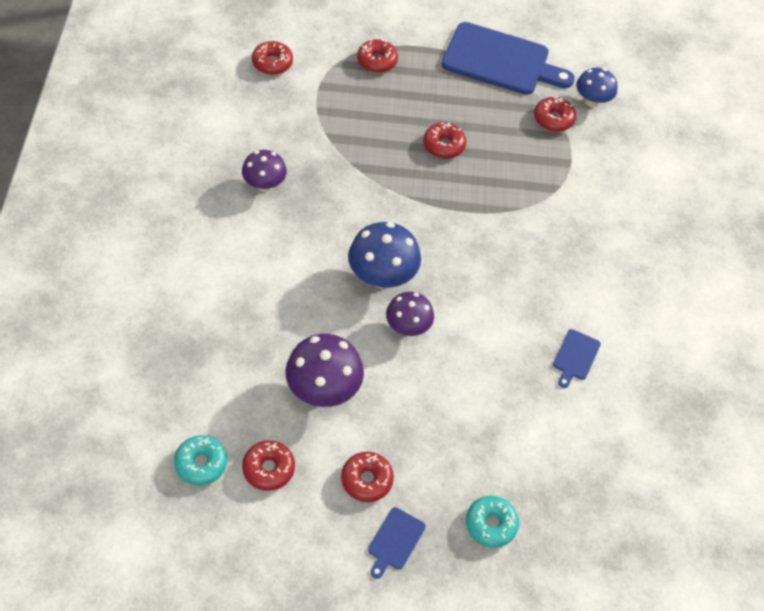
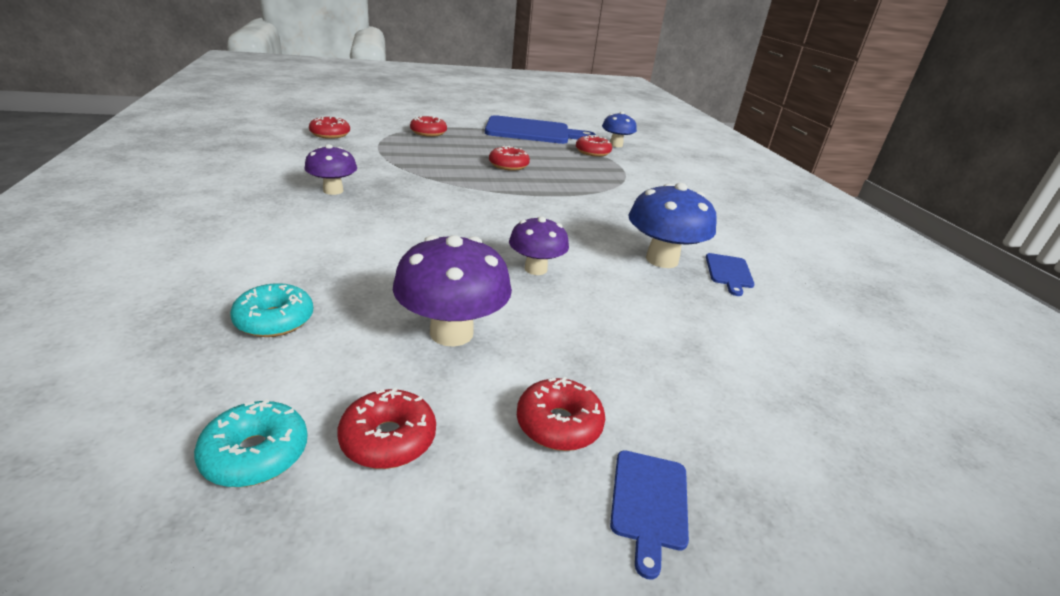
camera: 15 degrees left, 25 degrees down
(382, 277) = (487, 237): blue mushroom -> blue mushroom (662, 260)
(491, 524) = (773, 445): turquoise donut -> turquoise donut (274, 320)

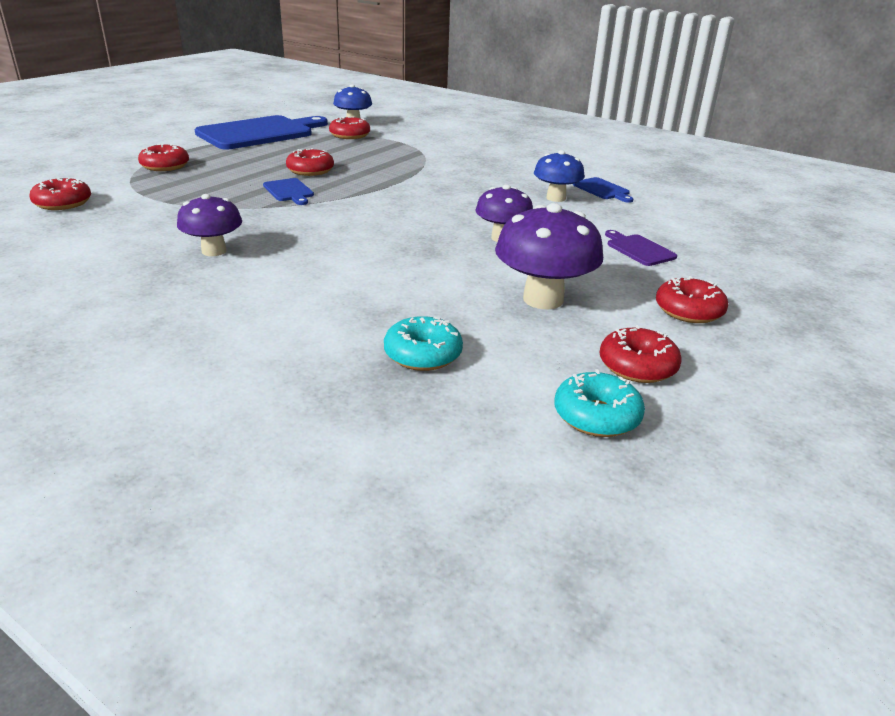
camera: 40 degrees left, 0 degrees up
(642, 340) = (638, 249): none -> purple cutting board
(649, 503) = (782, 318): blue cutting board -> blue cutting board (289, 191)
(662, 260) = (556, 198): blue mushroom -> blue mushroom, size x0.65

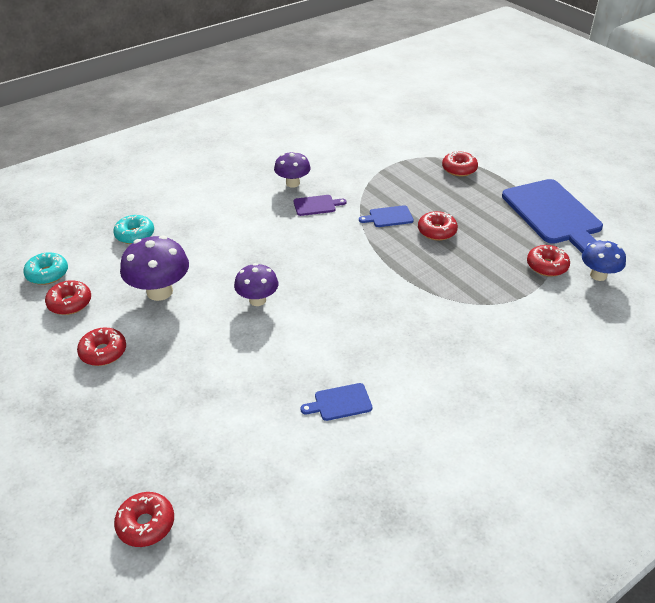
camera: 110 degrees right, 10 degrees up
(63, 203) = (389, 137): red donut -> red donut (146, 524)
(556, 198) = (328, 359): blue mushroom -> none
(638, 249) = (201, 368): purple cutting board -> purple cutting board (316, 205)

